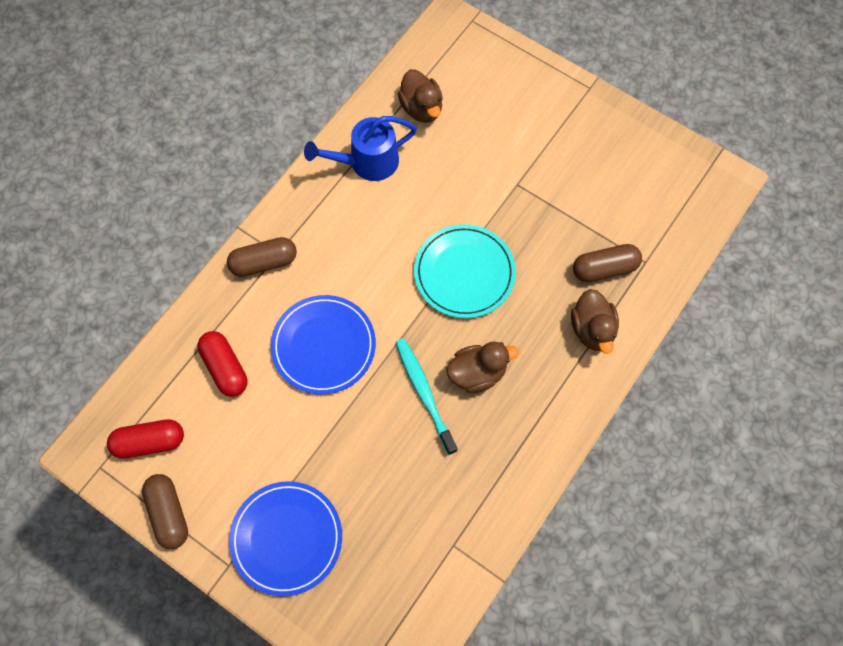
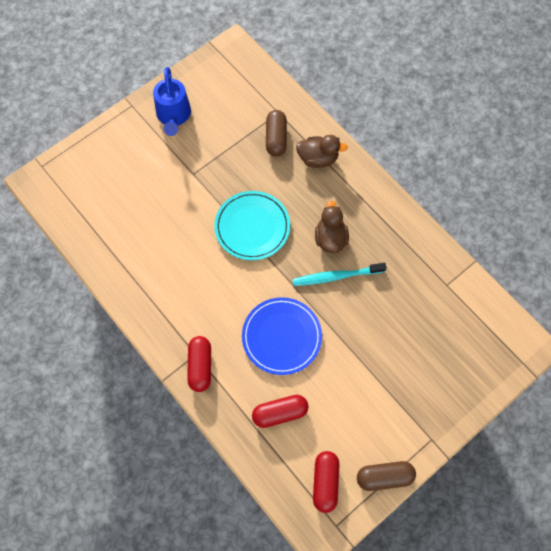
camera: 75 degrees left, 0 degrees up
(264, 263) = (200, 366): brown capsule -> red capsule
(286, 538) = (420, 394): blue plate -> none
(367, 162) = (139, 271): blue watering can -> blue watering can (173, 116)
(421, 108) = (106, 221): brown duck -> none

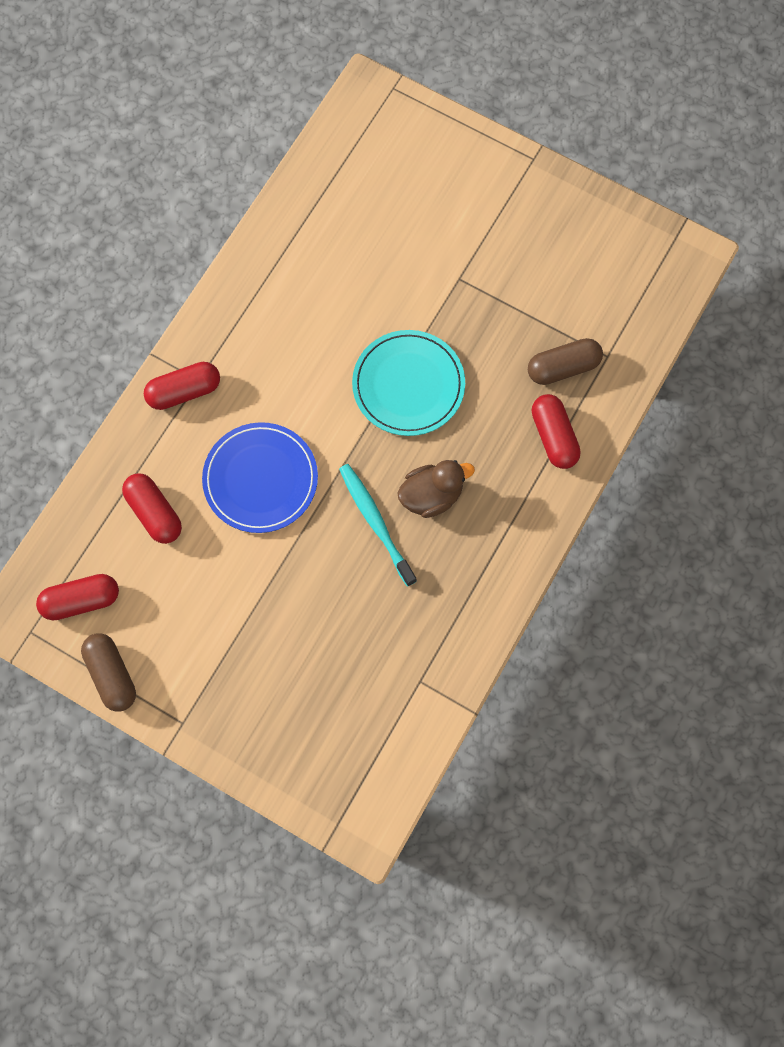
camera: 70 degrees right, 5 degrees up
(173, 116) = (540, 219): blue watering can -> none
(318, 158) = (553, 437): brown duck -> red capsule

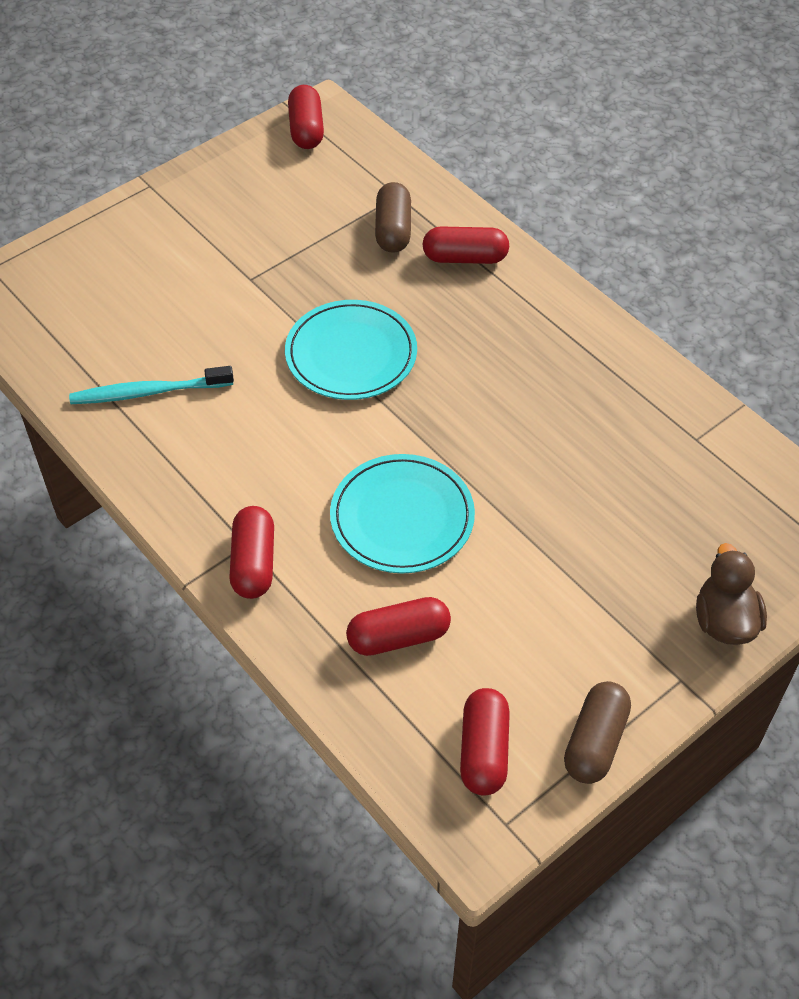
camera: 70 degrees left, 20 degrees down
(112, 675) = (595, 742): brown capsule -> brown capsule turned 60 degrees counterclockwise
(260, 479) = (402, 517): blue plate -> turquoise plate
(375, 522) = (499, 426): turquoise toothbrush -> turquoise toothbrush (148, 392)
(431, 495) = (488, 371): brown duck -> brown duck (724, 621)
(658, 252) = (306, 129): none -> red capsule

